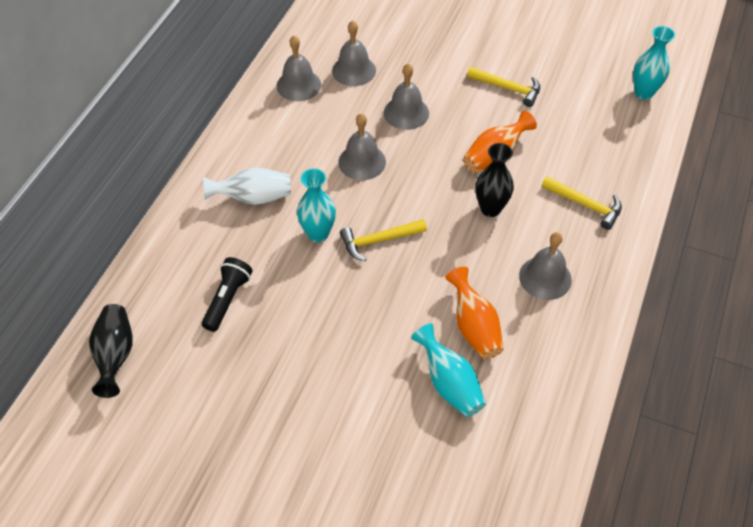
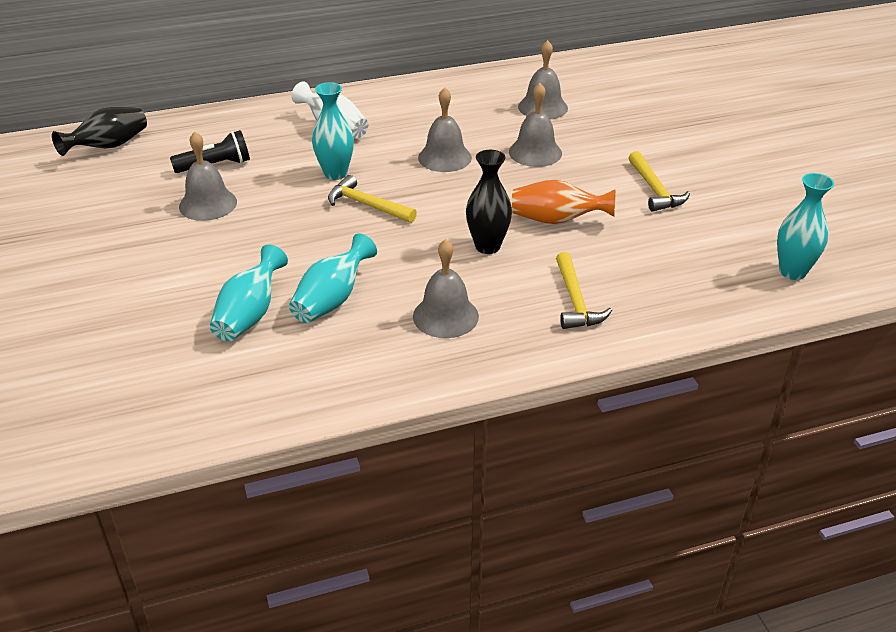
camera: 50 degrees right, 15 degrees down
(298, 85) = (484, 92): grey bell -> grey bell (208, 204)
(474, 327) = (332, 299): orange vase -> turquoise vase

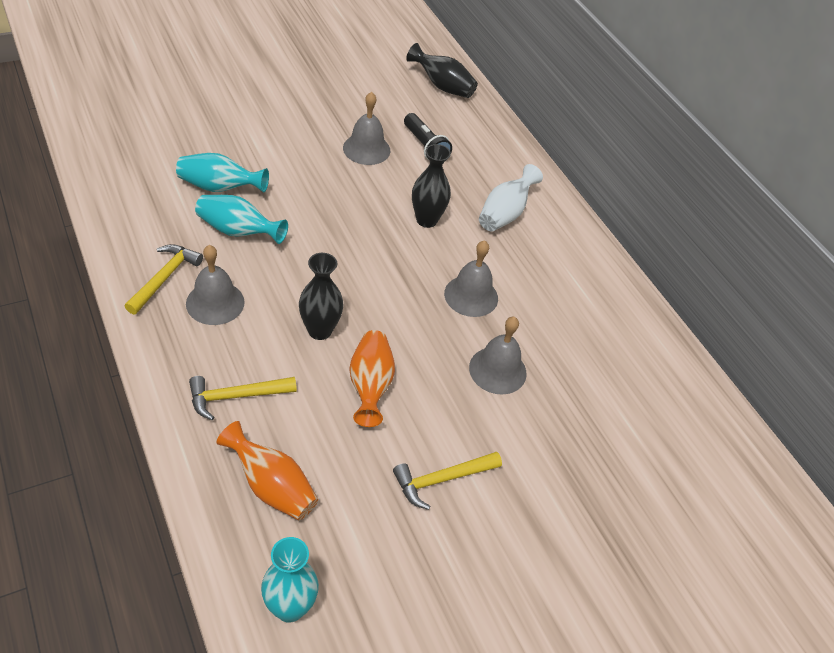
camera: 75 degrees right, 10 degrees up
(335, 173) = (426, 220): turquoise vase -> black vase
(367, 205) = (378, 244): yellow hammer -> yellow hammer (164, 278)
(543, 107) = (598, 379): grey bell -> none
(677, 280) = (271, 486): none -> orange vase

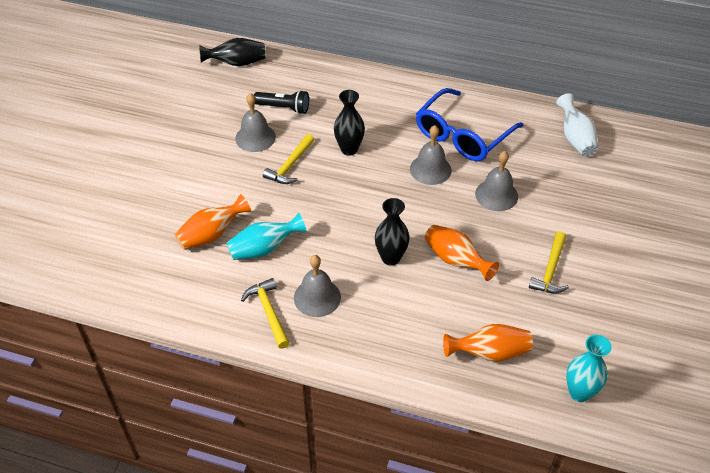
camera: 40 degrees left, 0 degrees up
(219, 187) = (212, 234): turquoise vase -> orange vase
(236, 396) = (406, 331): yellow hammer -> yellow hammer (290, 166)
(505, 213) = (380, 110): white vase -> white vase (575, 138)
(548, 295) = (462, 135): none -> blue glasses

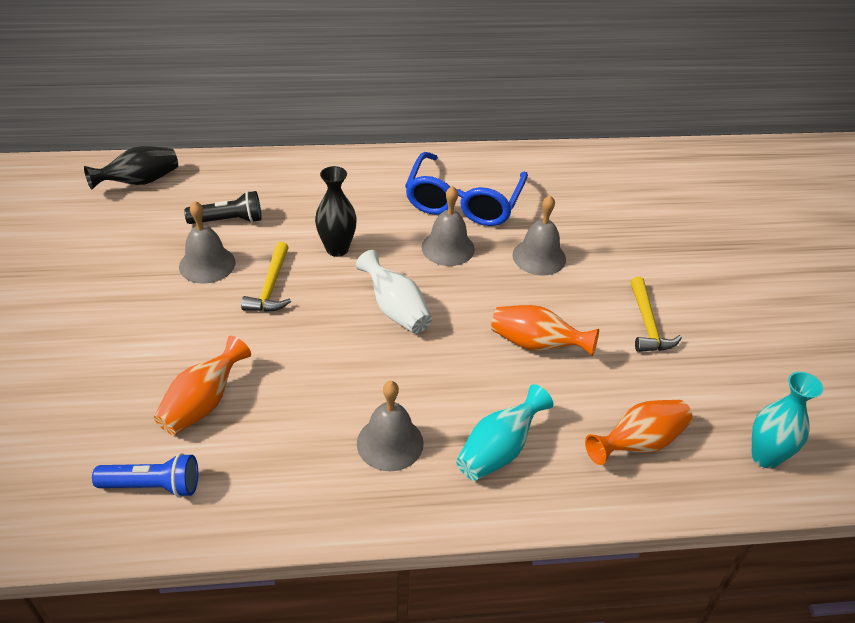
camera: 25 degrees left, 5 degrees down
(160, 277) = (153, 485): none -> blue flashlight
(264, 248) = (286, 401): turquoise vase -> turquoise vase (499, 450)
(268, 312) = (334, 484): yellow hammer -> none
(391, 258) = (457, 364): black vase -> none
(575, 138) = (587, 176): white vase -> white vase (395, 309)

